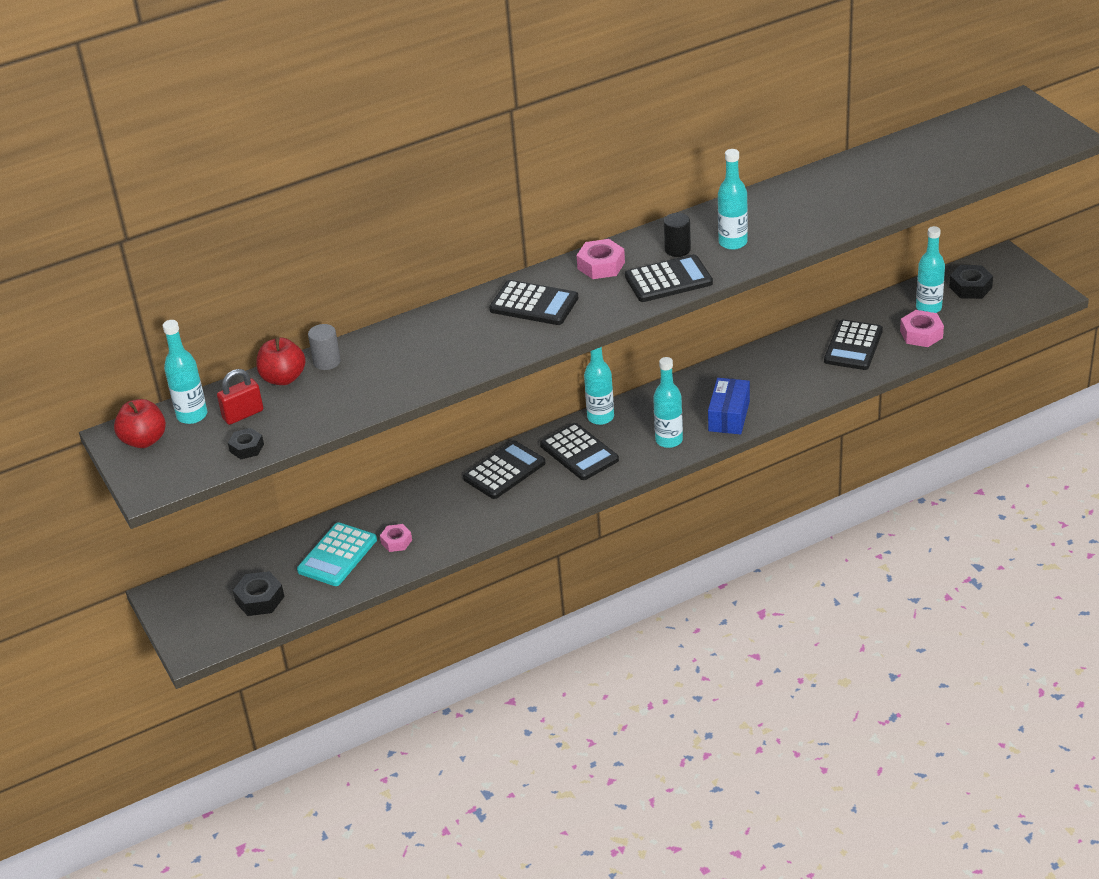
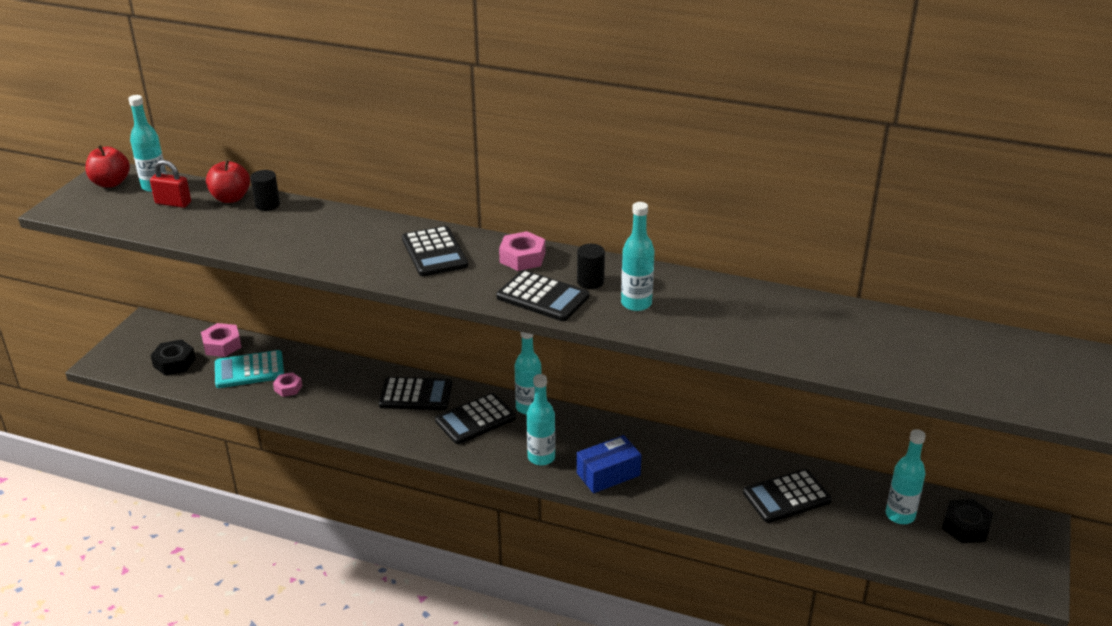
camera: 45 degrees right, 5 degrees down
(246, 448) = (135, 222): black nut -> none
(327, 362) = (267, 205): grey cylinder -> black cylinder
(579, 453) = (475, 419): black calculator -> black calculator turned 45 degrees clockwise
(921, 334) = (858, 530): pink nut -> pink nut (222, 345)

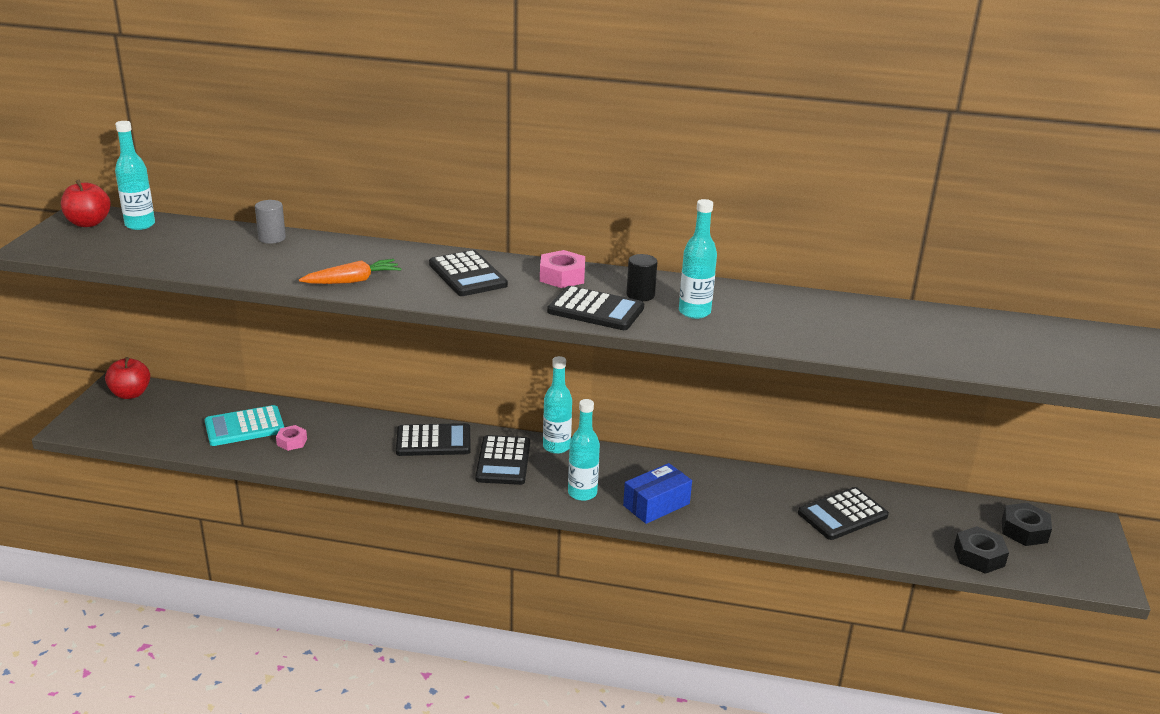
camera: 10 degrees left, 5 degrees down
(173, 203) = (165, 239): red padlock -> none
(174, 362) = (158, 423): black nut -> black nut (979, 556)
(222, 345) = (209, 404): pink nut -> none
(231, 198) = (229, 233): red apple -> red apple (130, 394)
(267, 205) = (272, 238): black cylinder -> grey cylinder
(328, 255) = (352, 281): none -> orange carrot
(475, 419) = (503, 461): black calculator -> black calculator turned 45 degrees counterclockwise
(900, 515) = (958, 524): turquoise bottle -> none

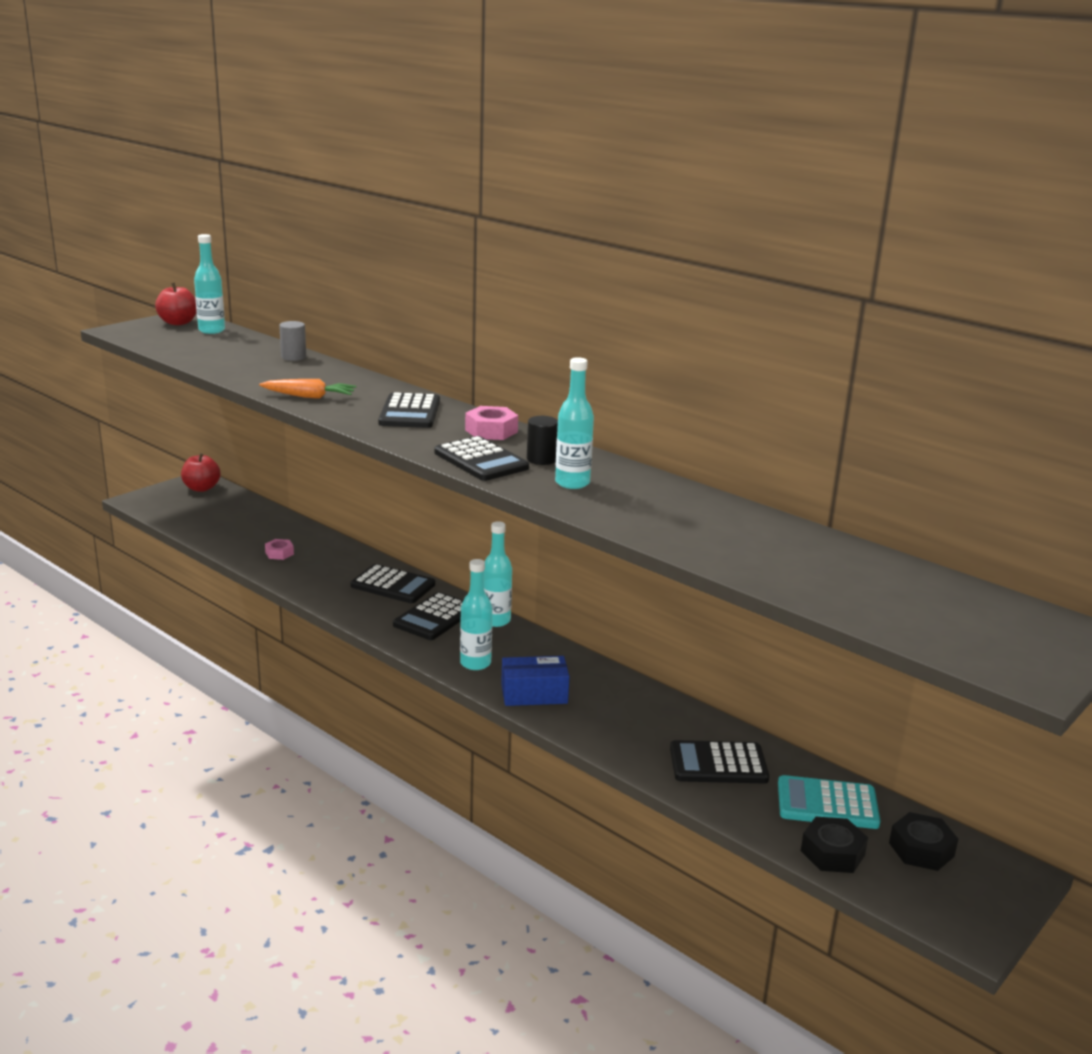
camera: 30 degrees right, 5 degrees down
(244, 427) = (256, 533): turquoise calculator -> turquoise calculator (827, 804)

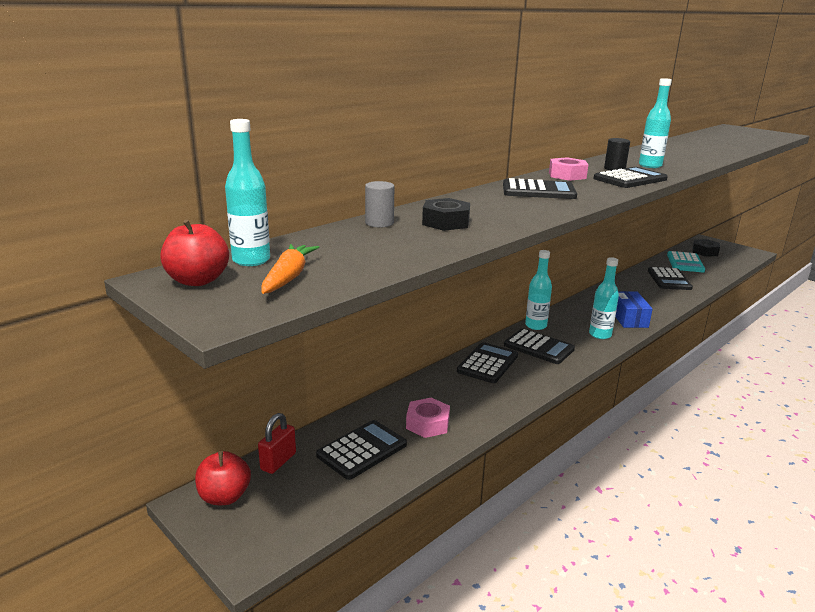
camera: 85 degrees left, 0 degrees up
(238, 501) = (278, 461): none -> red padlock
(245, 528) = (362, 450): none -> black calculator
(279, 553) = (427, 424): pink nut -> pink nut, size x1.52
(309, 397) = (513, 217): orange carrot -> orange carrot (288, 277)
(832, 853) = (722, 266): black nut -> black nut (445, 222)

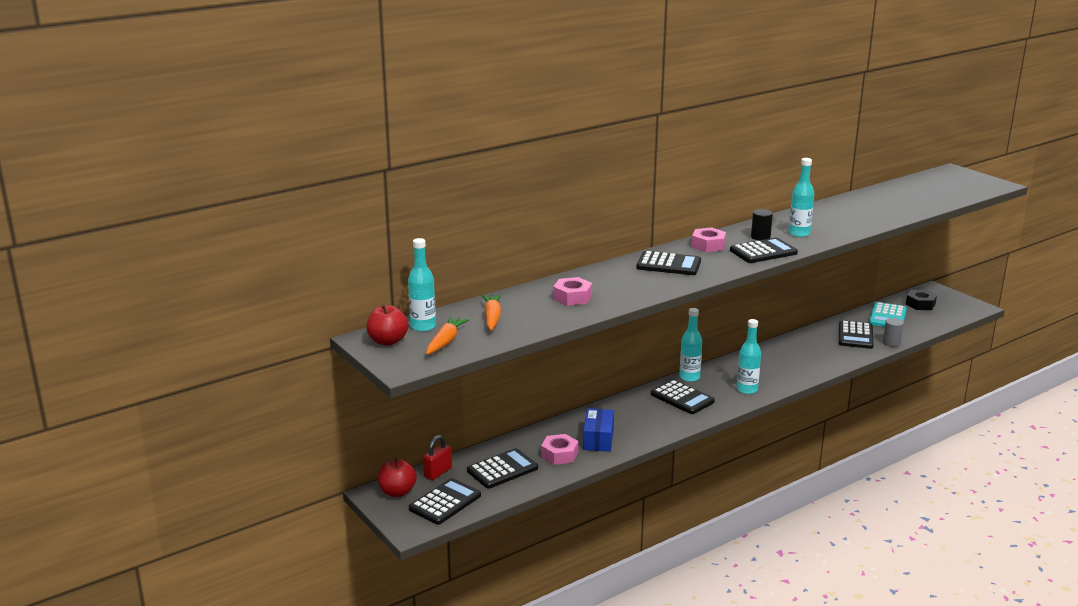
camera: 10 degrees right, 0 degrees up
(349, 246) = (492, 318): none -> orange carrot
(379, 223) = (521, 296): grey cylinder -> grey cylinder (891, 343)
(445, 222) = (572, 297): black nut -> pink nut
(488, 363) = (629, 410): black calculator -> black calculator (445, 502)
(628, 318) = (785, 375): blue box -> blue box (598, 439)

